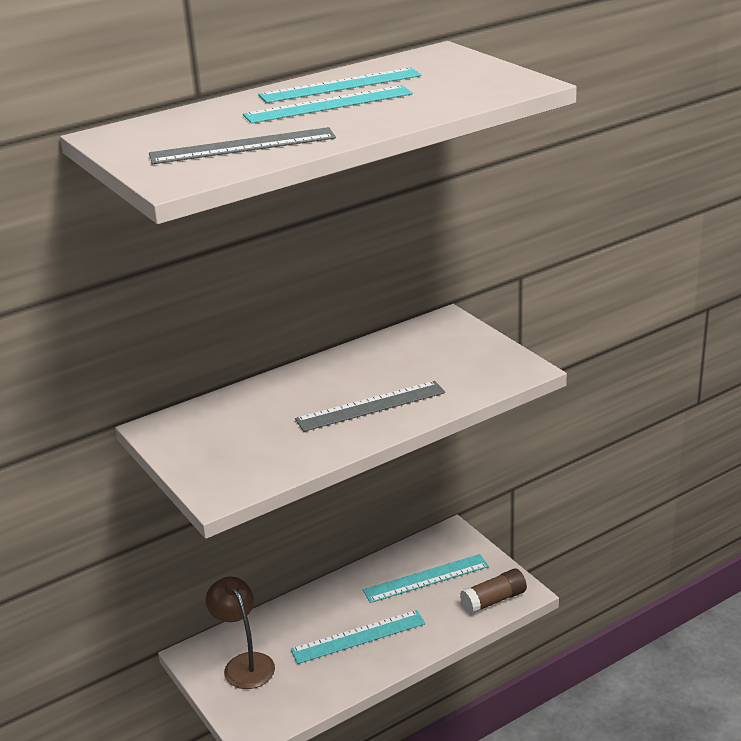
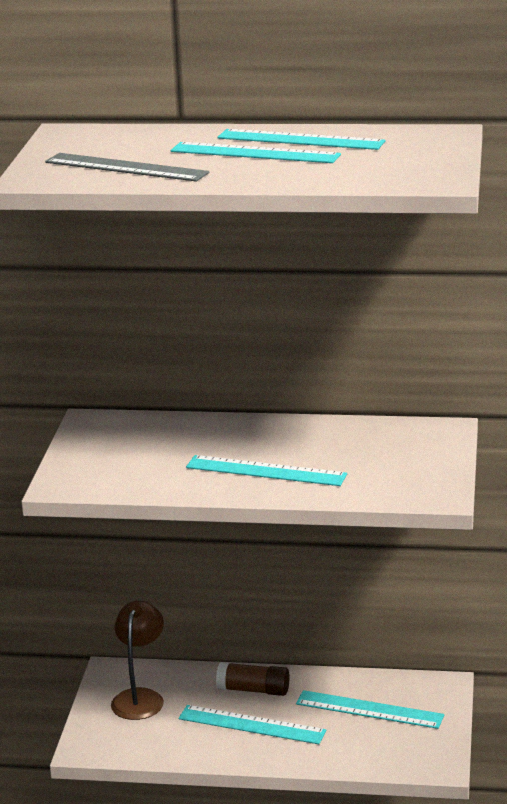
camera: 40 degrees right, 5 degrees down
(371, 406) = (266, 471): grey ruler -> turquoise ruler
(493, 600) = (404, 757): brown glue stick -> brown glue stick (253, 690)

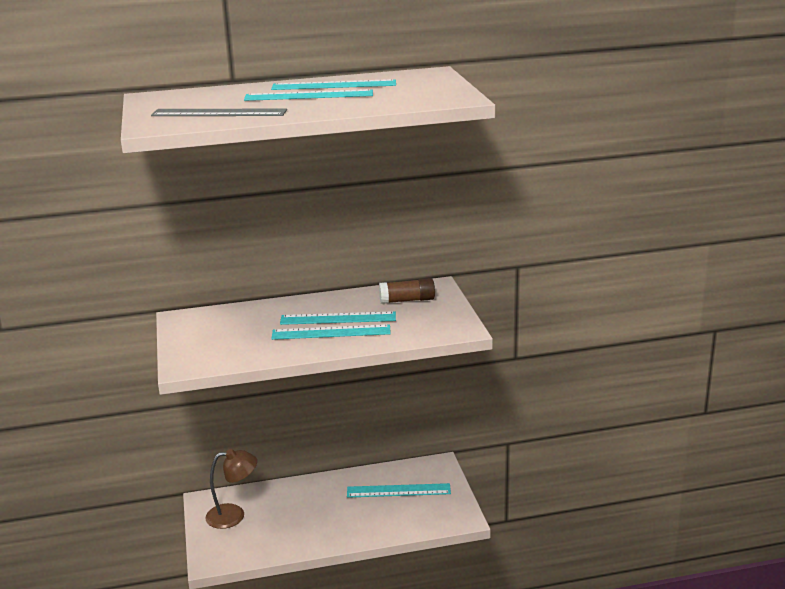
camera: 20 degrees left, 0 degrees up
(140, 697) = (234, 515): brown lamp -> brown lamp turned 90 degrees clockwise
(251, 725) = (323, 518): turquoise ruler -> turquoise ruler (338, 318)
(253, 690) = (312, 493): brown glue stick -> brown glue stick (407, 300)

